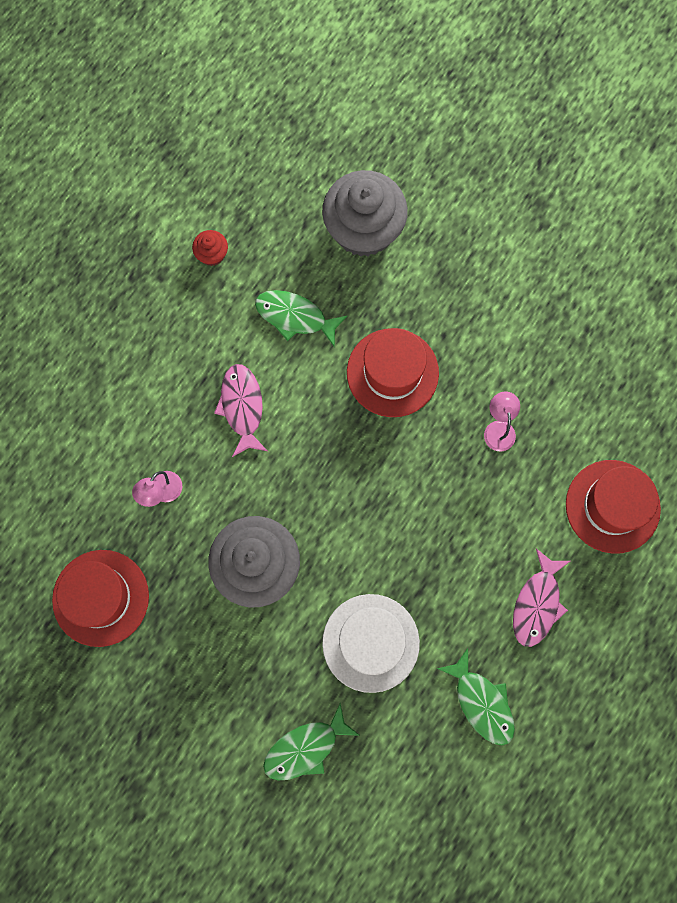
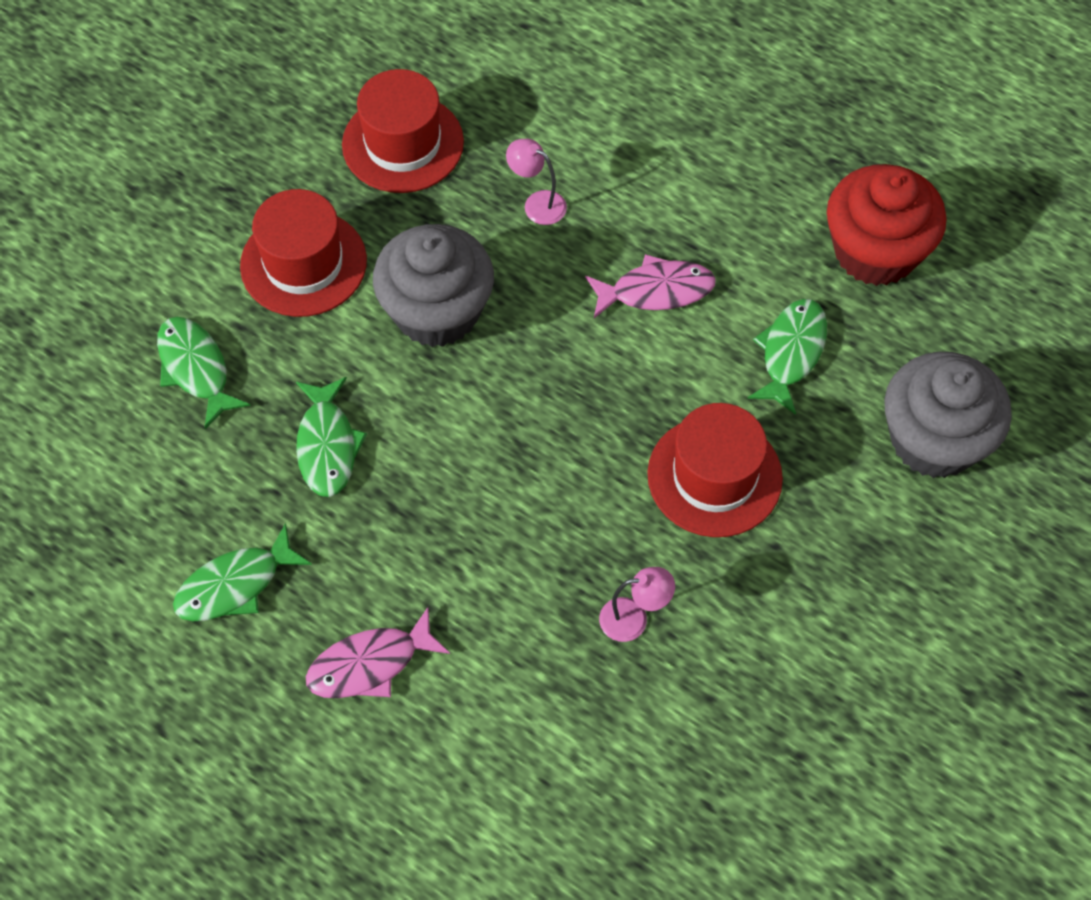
camera: 90 degrees right, 15 degrees down
(212, 254) = (875, 251): red cupcake -> red cupcake, size x2.35
(370, 643) = (327, 446): white hat -> green fish
(537, 604) = (370, 664): pink fish -> pink fish turned 45 degrees counterclockwise
(612, 506) = (514, 780): red hat -> red hat (303, 263)

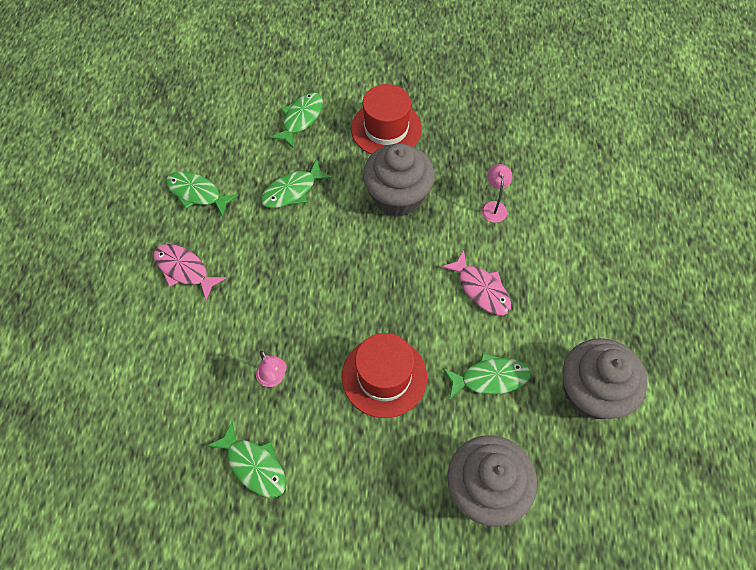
camera: 60 degrees right, 0 degrees up
(403, 143) = (484, 132): red hat -> none
(751, 703) = (254, 465): none -> green fish
(875, 251) = (592, 392): red cupcake -> grey cupcake

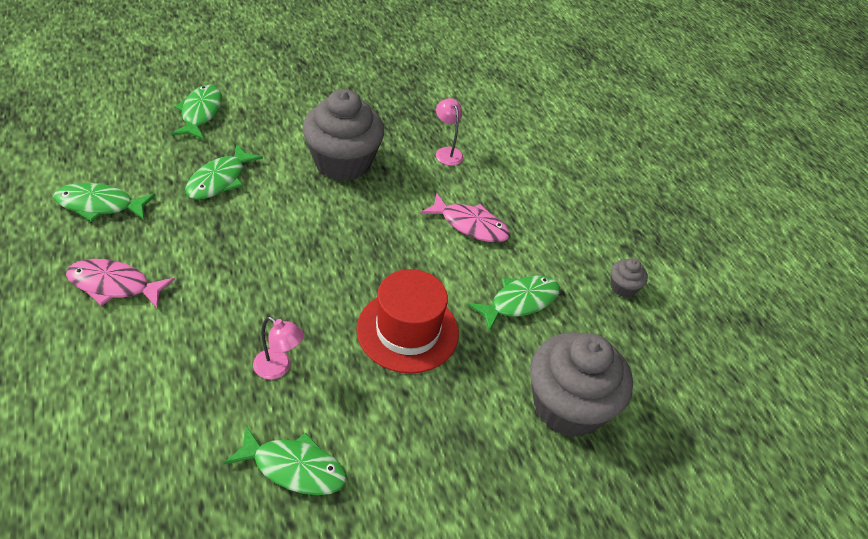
camera: 30 degrees left, 15 degrees down
(386, 129) = (302, 106): red hat -> none
(592, 392) = (623, 287): grey cupcake -> grey cupcake, size x0.42

